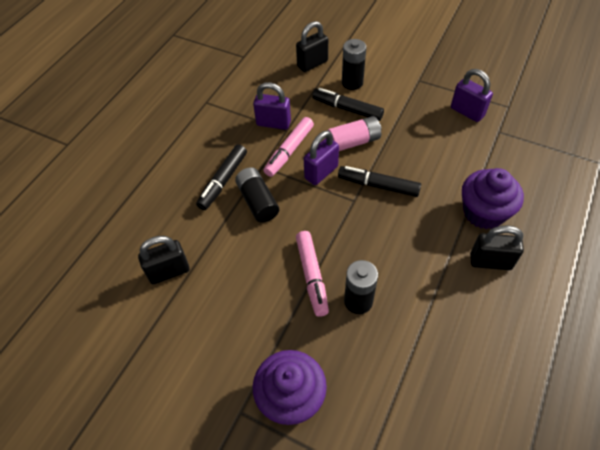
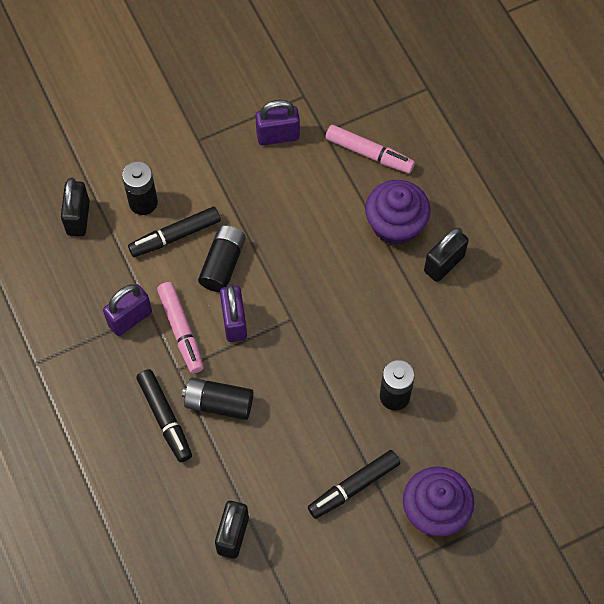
camera: 55 degrees left, 10 degrees up
(312, 276) = (340, 414): pink marker -> pink marker (369, 153)
(353, 142) = (223, 264): pink battery -> black battery
(378, 186) = (293, 285): black marker -> black marker (354, 487)

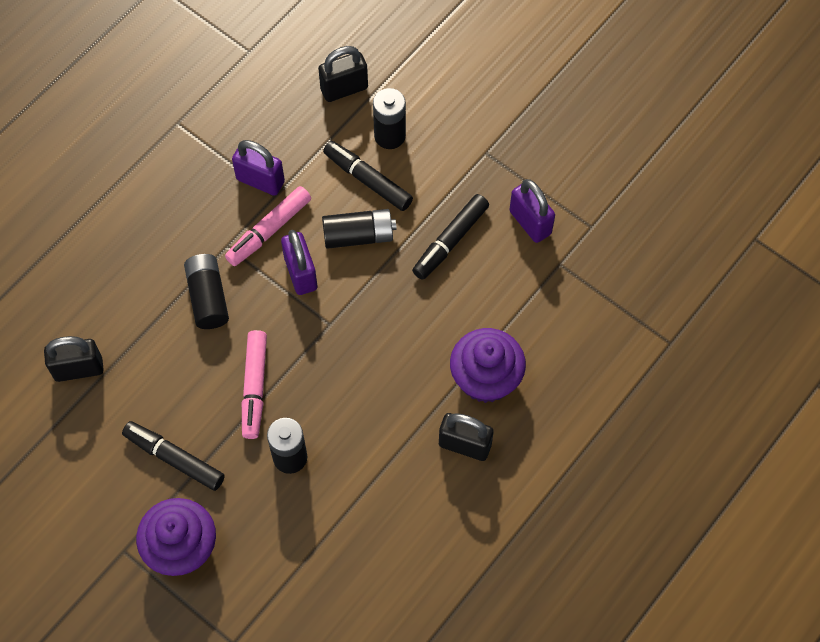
camera: 65 degrees right, 0 degrees up
(165, 418) = (171, 257): black marker -> black marker (450, 241)
(234, 322) = (301, 273): purple padlock -> purple padlock turned 75 degrees counterclockwise
(369, 153) = (557, 317): pink marker -> pink marker (255, 387)

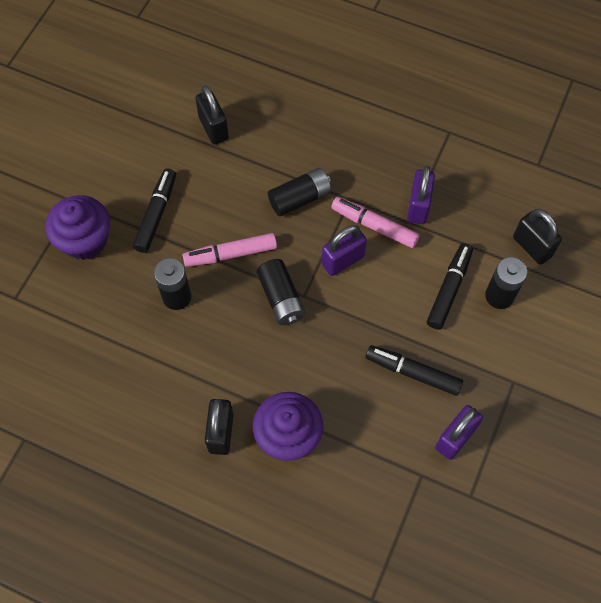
camera: 75 degrees right, 0 degrees up
(358, 235) = (393, 296): black battery -> black battery (281, 298)

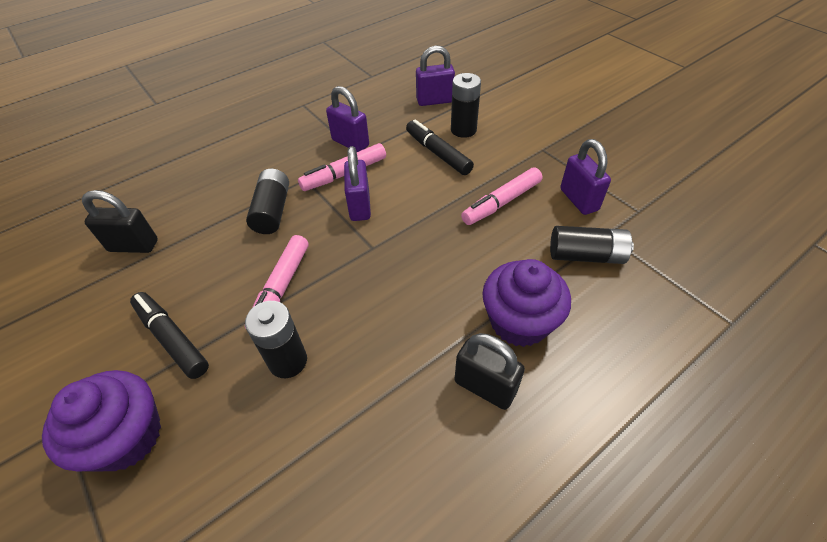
camera: 60 degrees left, 15 degrees down
(281, 298) = (362, 266): black battery -> black battery (586, 255)
(413, 373) = (502, 202): black marker -> pink marker
(532, 247) = (434, 101): black padlock -> purple padlock

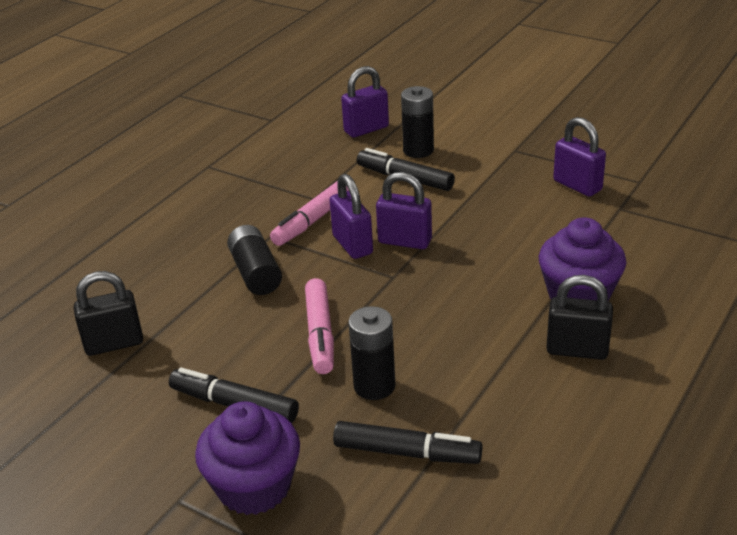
camera: 20 degrees left, 15 degrees down
(267, 451) = (406, 452): none -> black marker
(350, 143) = (297, 190): purple padlock -> purple padlock (405, 241)
(502, 202) = (502, 206): pink marker -> none
(586, 255) = (610, 229): black battery -> none

